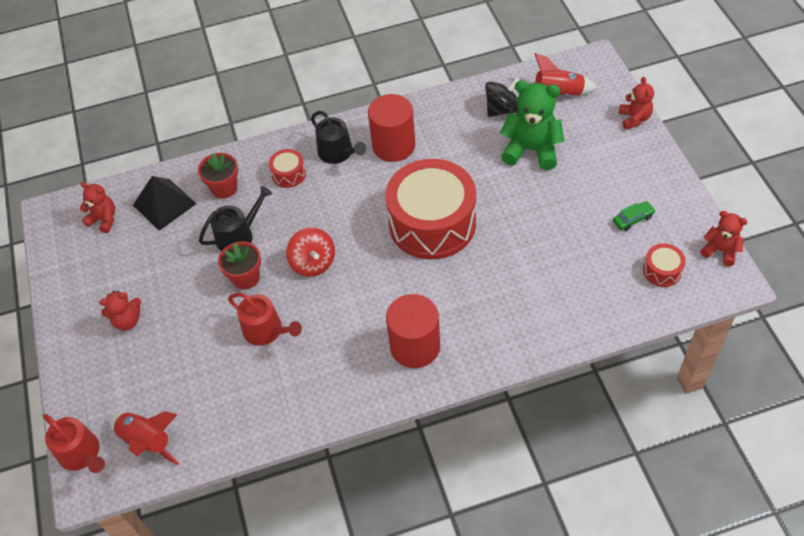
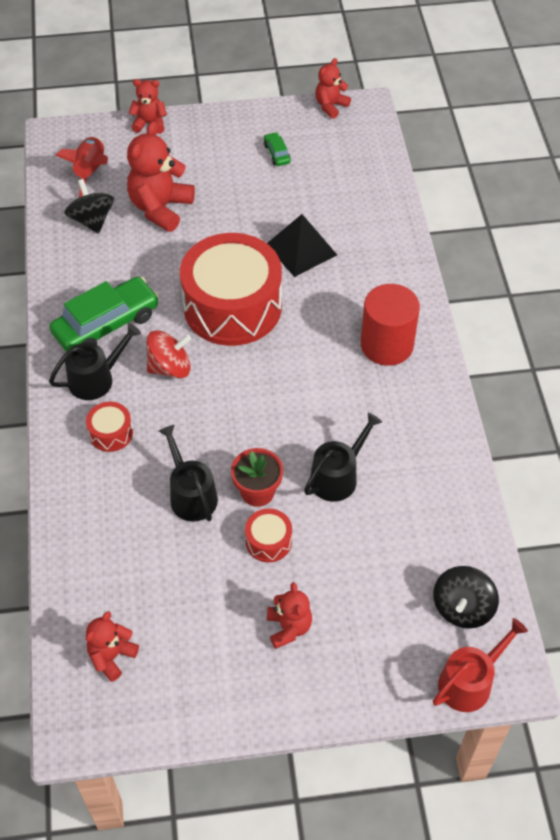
camera: 85 degrees left, 0 degrees up
(147, 441) = (462, 608): red rocket -> black spinning top
(164, 204) = (111, 578): black pyramid -> black pyramid (301, 249)
(224, 188) = (108, 505): red flower pot -> none
(266, 330) = (337, 476): red watering can -> black watering can
(313, 263) = (255, 422): red spinning top -> red spinning top (170, 367)
(393, 146) = (106, 324): red cylinder -> green car
(531, 150) = (160, 208): green teddy bear -> red teddy bear
(662, 271) = (342, 148): red drum -> red drum (268, 541)

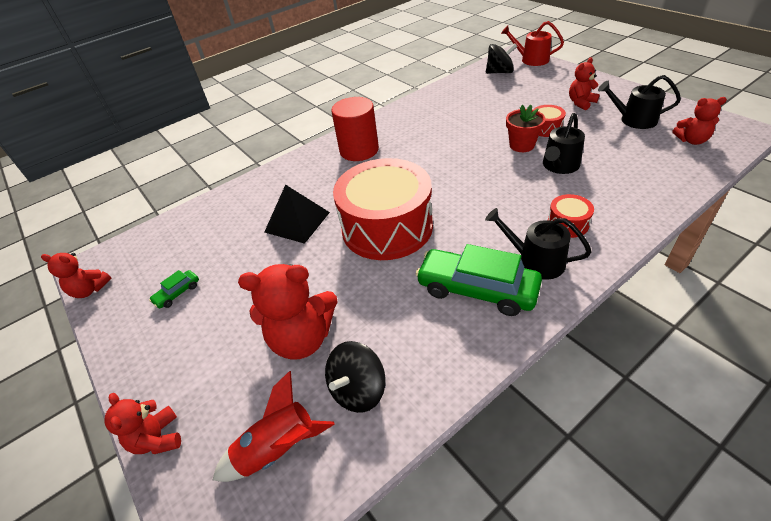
camera: 115 degrees left, 10 degrees down
(170, 367) = (477, 227): red spinning top -> none
(337, 476) = (475, 127): black watering can -> black watering can (634, 120)

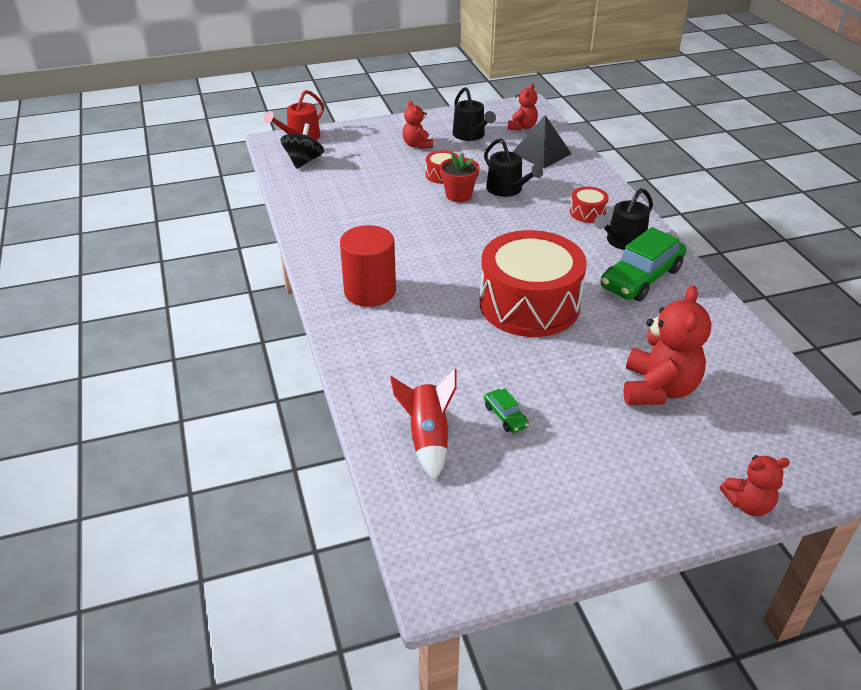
camera: 75 degrees left, 5 degrees down
(90, 290) = (494, 577): red teddy bear -> none
(177, 293) = (548, 481): green car -> green car (505, 416)
(278, 448) = (773, 422): red rocket -> red rocket (428, 438)
(297, 222) = (477, 364): black pyramid -> black pyramid (541, 153)
(358, 390) = (726, 366): black spinning top -> none
(634, 120) = (470, 135): black watering can -> black watering can turned 60 degrees counterclockwise

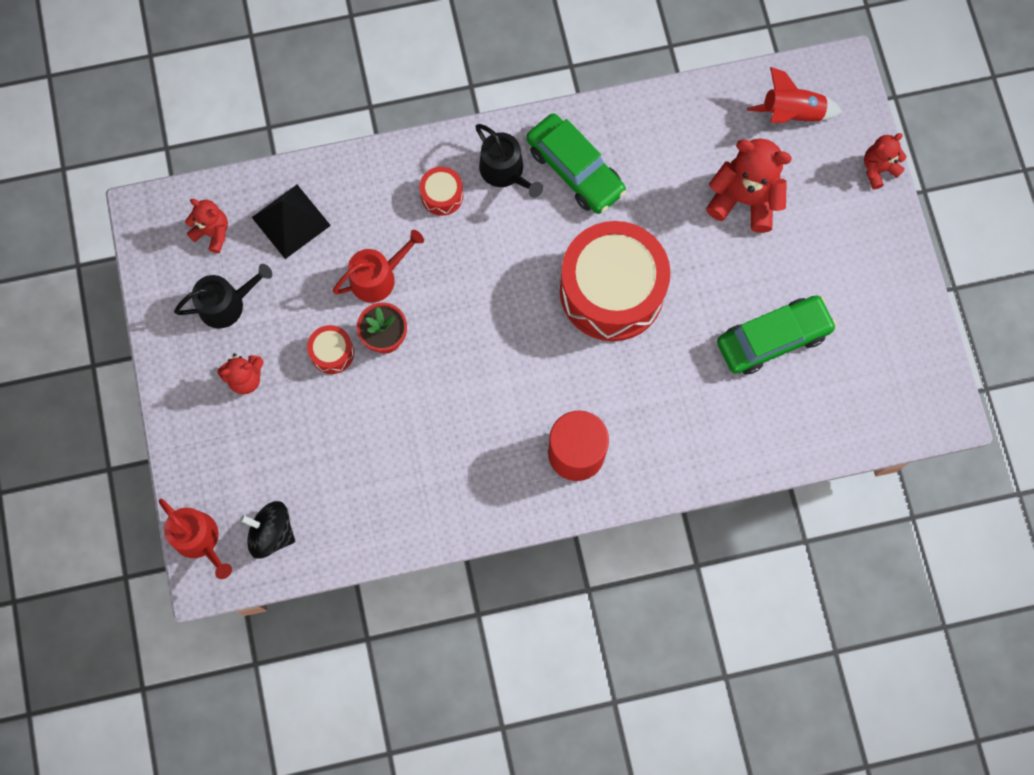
camera: 85 degrees left, 35 degrees up
(428, 438) = (797, 409): red rocket -> red rocket (791, 114)
(505, 416) = (773, 339): green car -> green car, size x2.25
(507, 189) = (378, 277): black watering can -> red watering can
(748, 504) = (878, 169): red teddy bear -> red teddy bear turned 120 degrees counterclockwise

